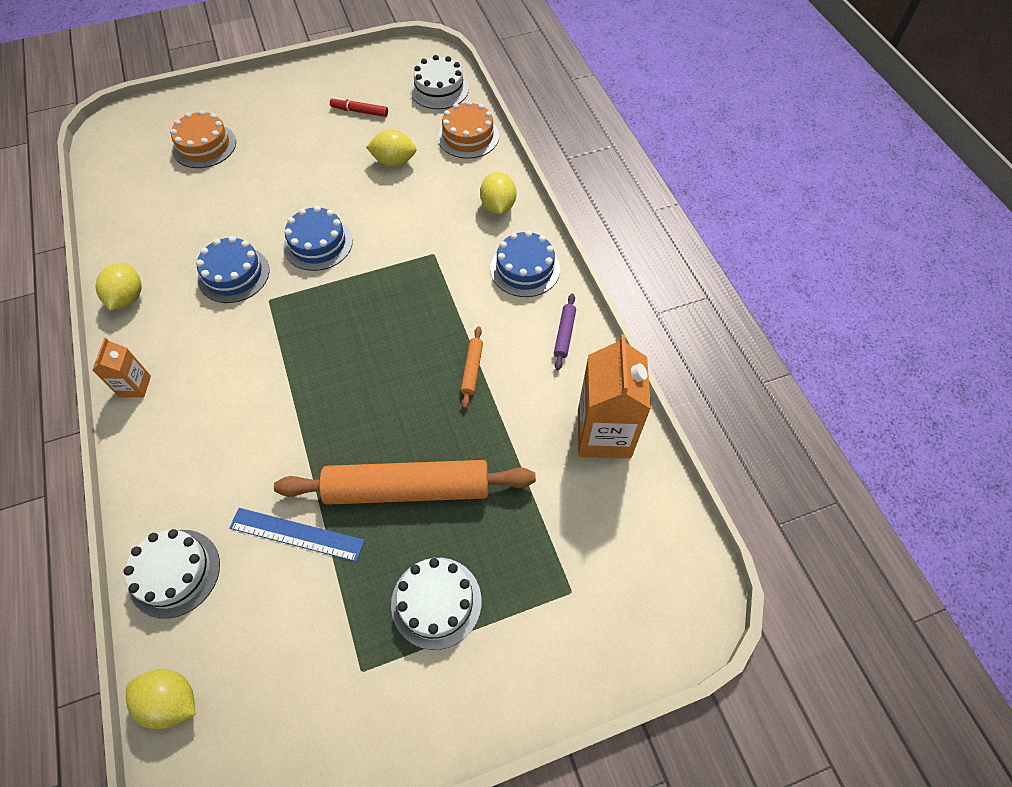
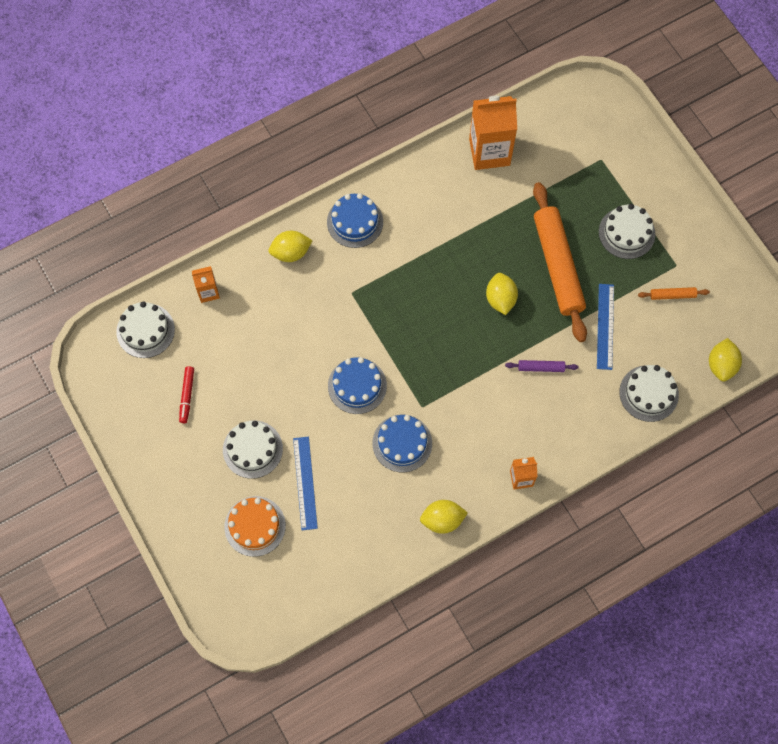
camera: 100 degrees left, 10 degrees up
(229, 187) = (305, 483): none -> blue ruler
(283, 152) = (252, 449): none -> white cake
(394, 162) = (250, 348): yellow lemon -> yellow lemon (500, 299)
(468, 136) = (208, 292): orange cake -> orange carton
(472, 369) = (456, 243): orange rolling pin -> orange rolling pin (672, 295)
(564, 334) = (412, 186): purple rolling pin -> purple rolling pin (541, 368)

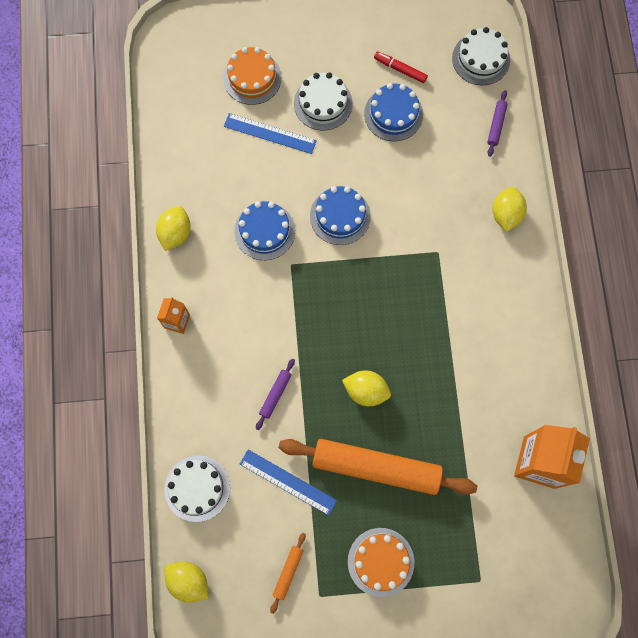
camera: 115 degrees right, 5 degrees up
(208, 292) = (496, 125): orange carton -> purple rolling pin
(355, 222) = (514, 288): blue cake -> blue cake (393, 114)
(626, 233) = (380, 562): white cake -> orange cake

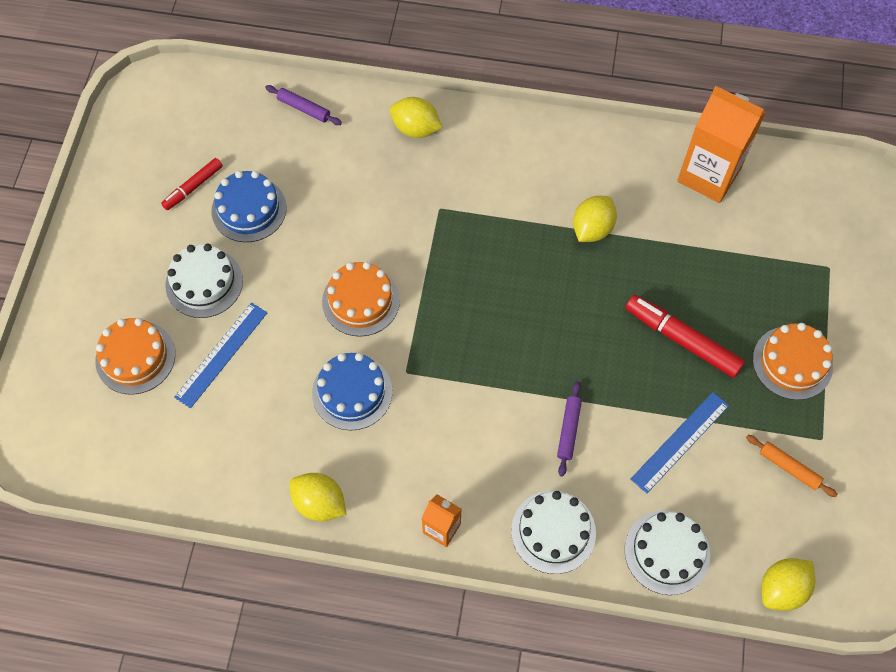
camera: 75 degrees left, 10 degrees down
(275, 395) = (568, 430): purple rolling pin -> purple rolling pin turned 60 degrees clockwise
(340, 216) = (360, 301): blue cake -> orange cake
(366, 391) = (588, 327): yellow lemon -> yellow lemon (592, 229)
(376, 467) = (682, 340): orange rolling pin -> red marker
(481, 59) = (214, 101): white cake -> white cake (553, 531)

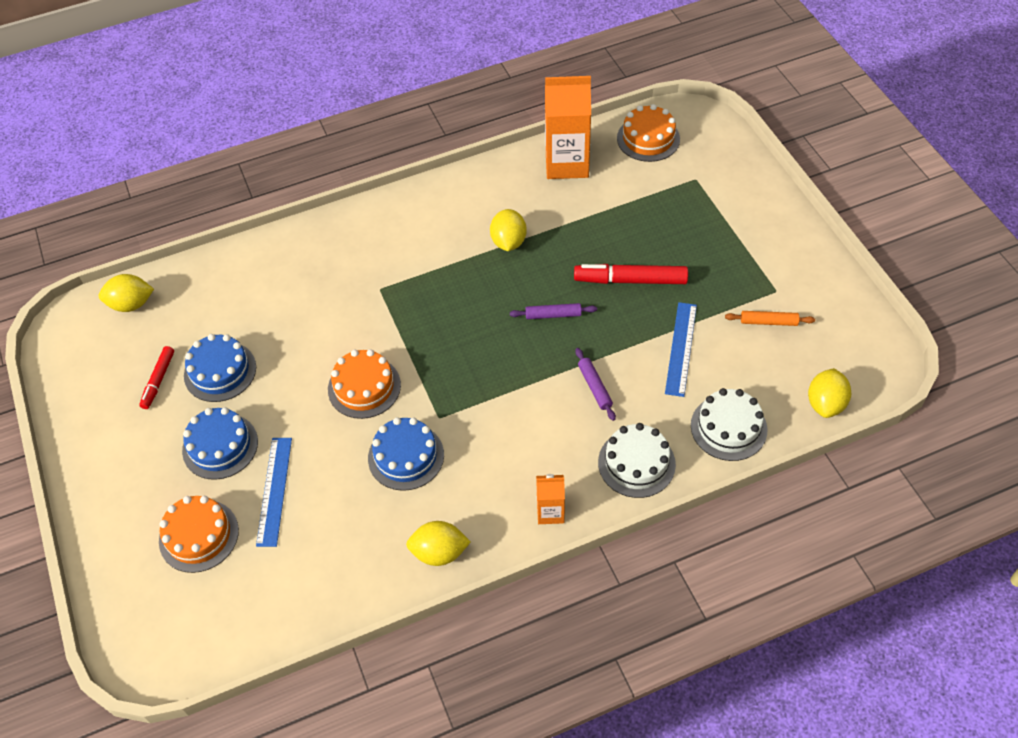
camera: 30 degrees left, 10 degrees down
(204, 283) = (220, 446): white cake -> blue cake
(304, 108) = (214, 275): purple rolling pin -> purple rolling pin (553, 315)
(416, 129) = (319, 243): yellow lemon -> yellow lemon (131, 304)
(792, 362) = (718, 253): orange cake -> orange cake (648, 139)

